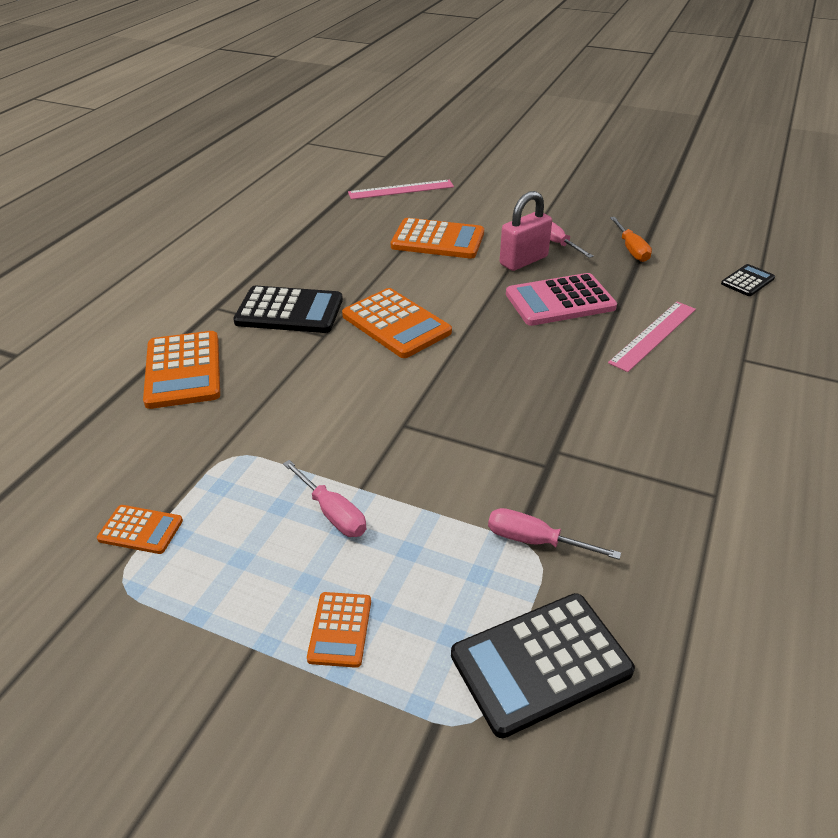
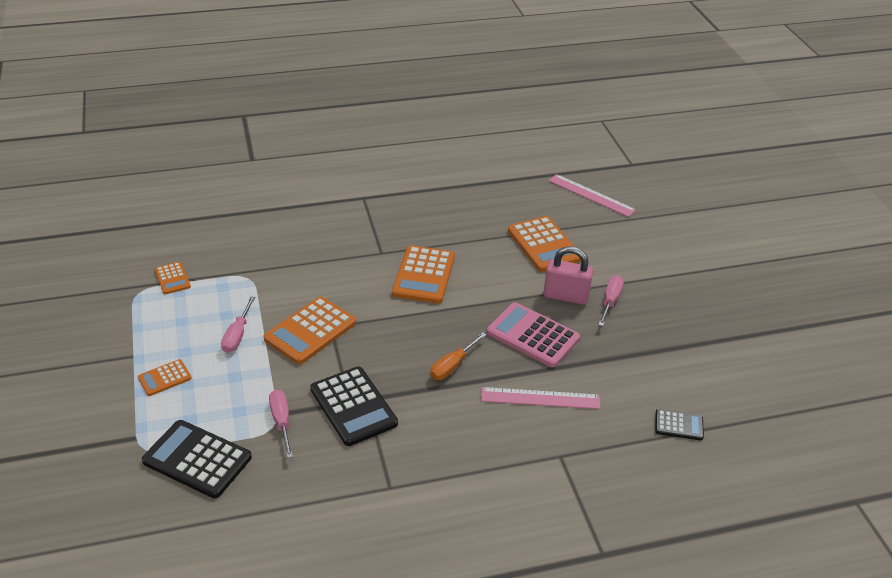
camera: 50 degrees right, 0 degrees up
(183, 370) = (296, 220): orange calculator -> orange calculator (310, 331)
(289, 311) = (390, 226): black calculator -> black calculator (353, 406)
(631, 250) = (649, 344): orange screwdriver -> orange screwdriver (452, 366)

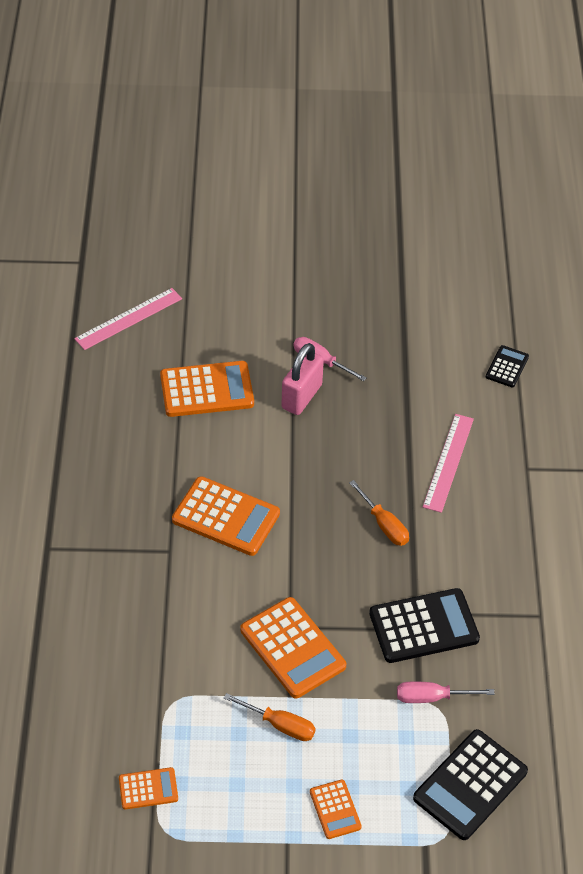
camera: 75 degrees left, 10 degrees up
(237, 336) = (280, 725): pink screwdriver -> orange screwdriver
(533, 335) = (355, 443): pink calculator -> none

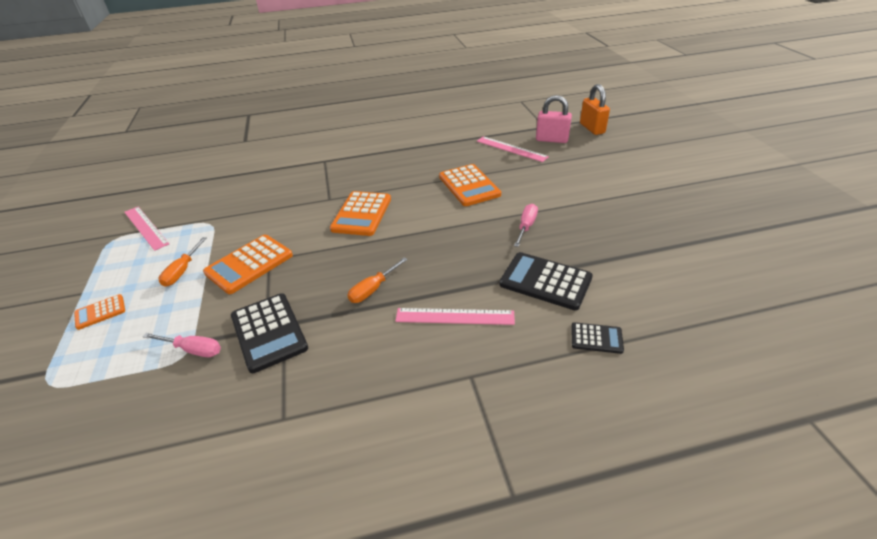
camera: 80 degrees right, 10 degrees down
(115, 216) = (592, 128): none -> orange padlock
(148, 789) = (146, 227): orange calculator -> pink ruler
(301, 396) = (485, 224): pink padlock -> pink padlock (551, 140)
(431, 697) = (194, 350): pink screwdriver -> pink screwdriver turned 120 degrees clockwise
(470, 785) = (95, 393): black calculator -> black calculator (545, 281)

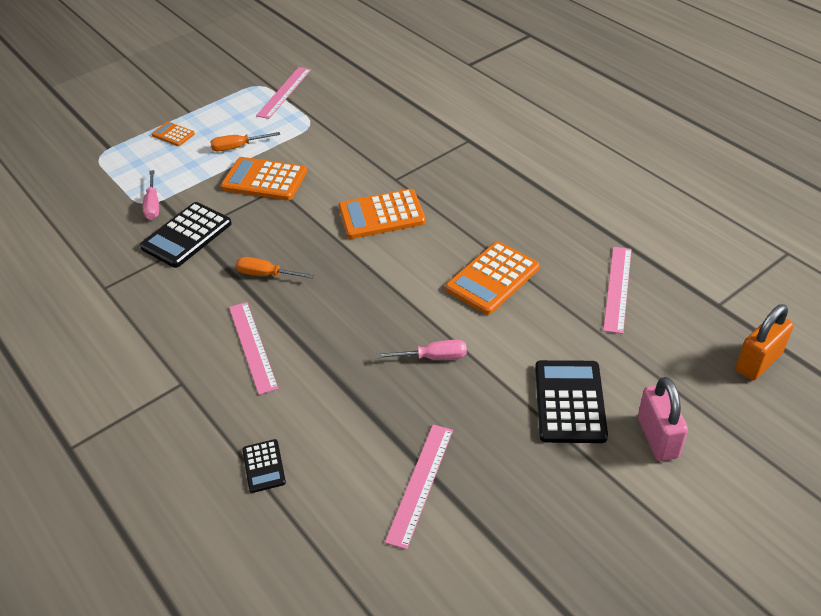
camera: 65 degrees right, 5 degrees up
(545, 281) = (337, 402): black calculator -> black calculator (570, 402)
(551, 140) = (679, 324): pink padlock -> pink padlock (657, 437)
(640, 260) = (420, 484): none -> pink ruler

